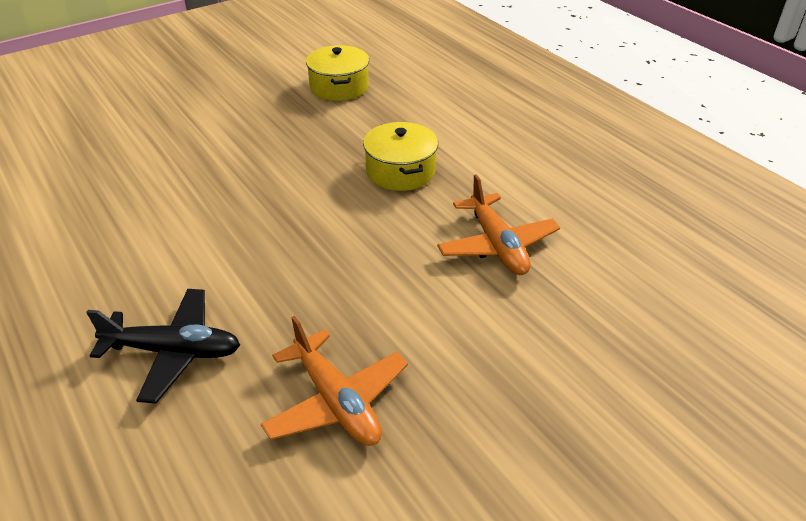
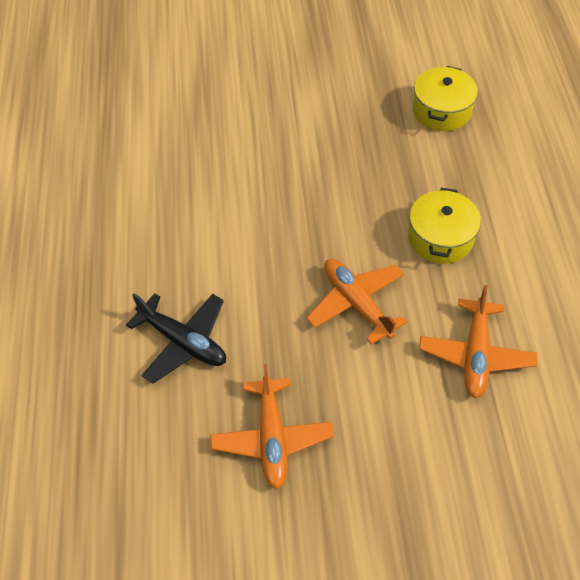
camera: 30 degrees right, 15 degrees up
(353, 247) = (356, 303): none -> orange plane

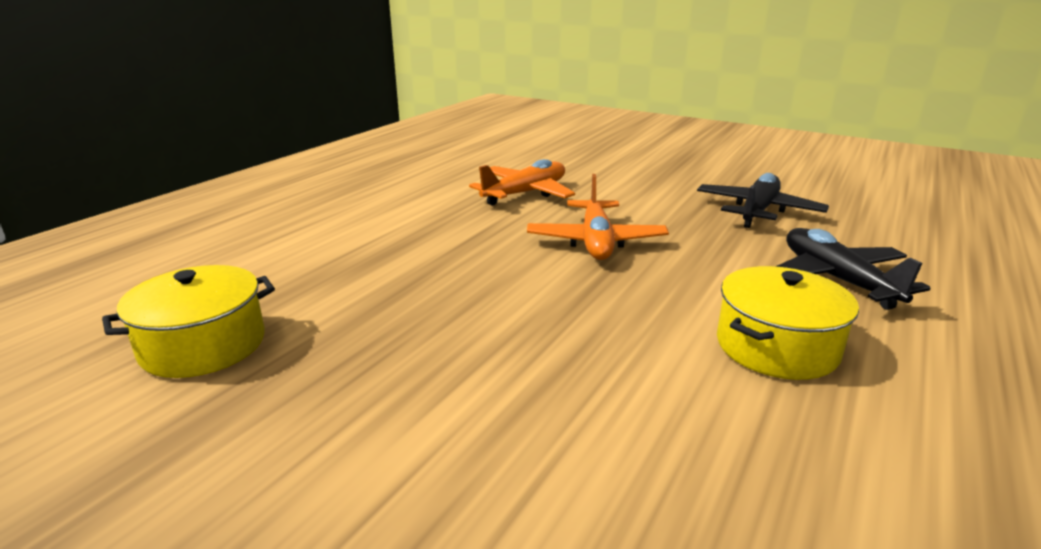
camera: 145 degrees left, 30 degrees down
(272, 438) = (757, 211): orange plane -> black plane
(440, 238) = (442, 247): yellow pot -> yellow pot (776, 346)

